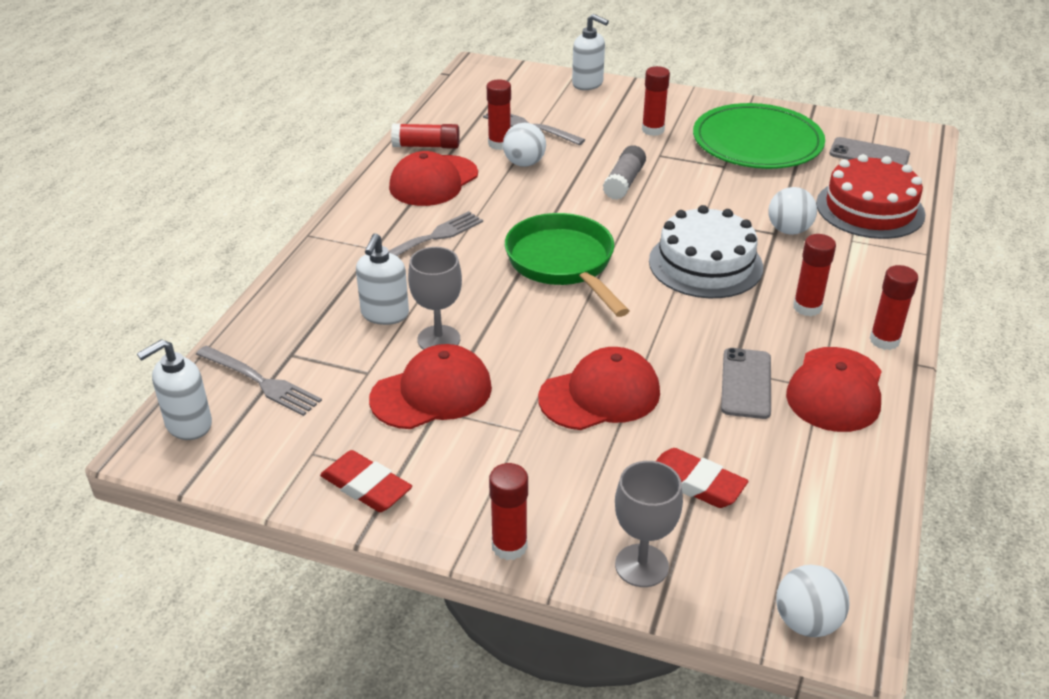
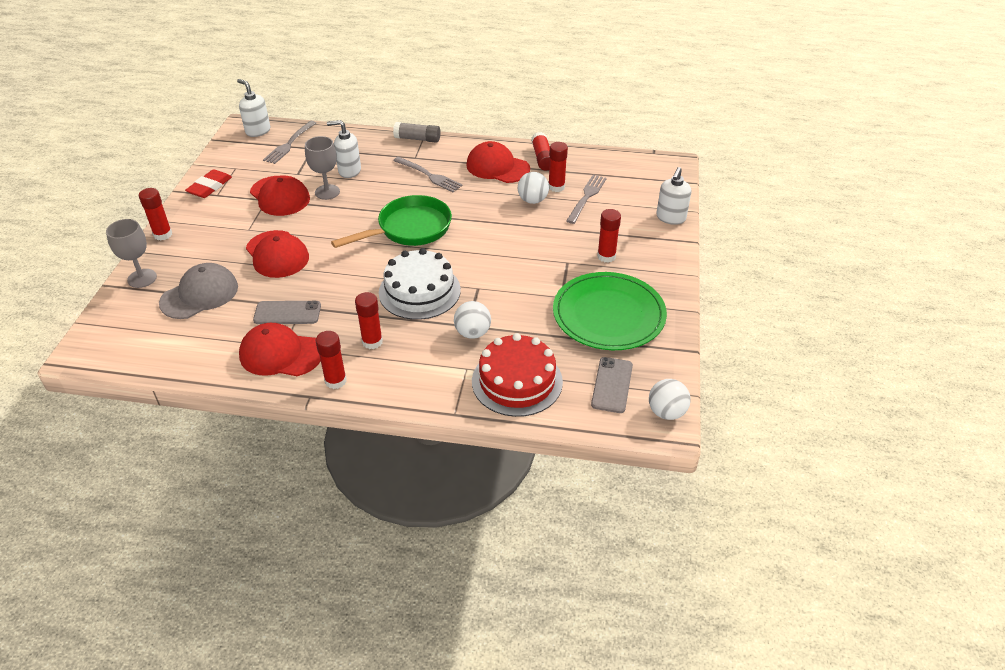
camera: 80 degrees right, 5 degrees up
(624, 182) = (520, 247): grey glue stick -> grey glue stick (417, 139)
(695, 483) = (200, 295): red eraser -> grey cap
(806, 622) = (92, 338): white ball -> white ball (666, 412)

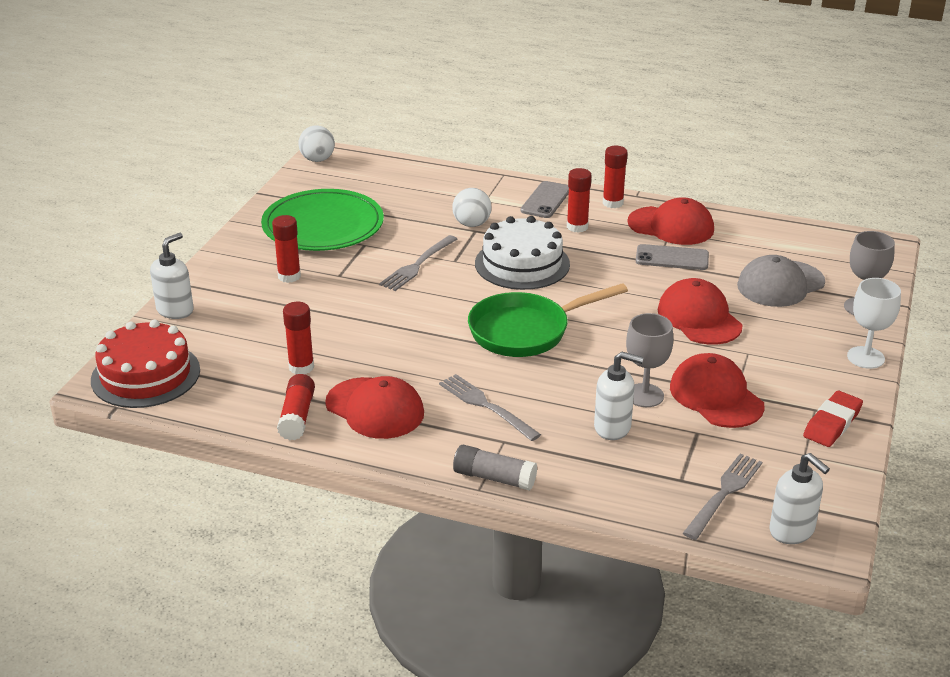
camera: 170 degrees left, 10 degrees down
(163, 234) = (865, 357): red glue stick -> white goblet
(517, 381) = (440, 188): red cake -> red cake (145, 375)
(532, 200) = (345, 351): white ball -> none
(586, 197) = (267, 348): grey fork -> grey fork (417, 265)
(612, 385) = (353, 178): grey phone -> grey phone (546, 200)

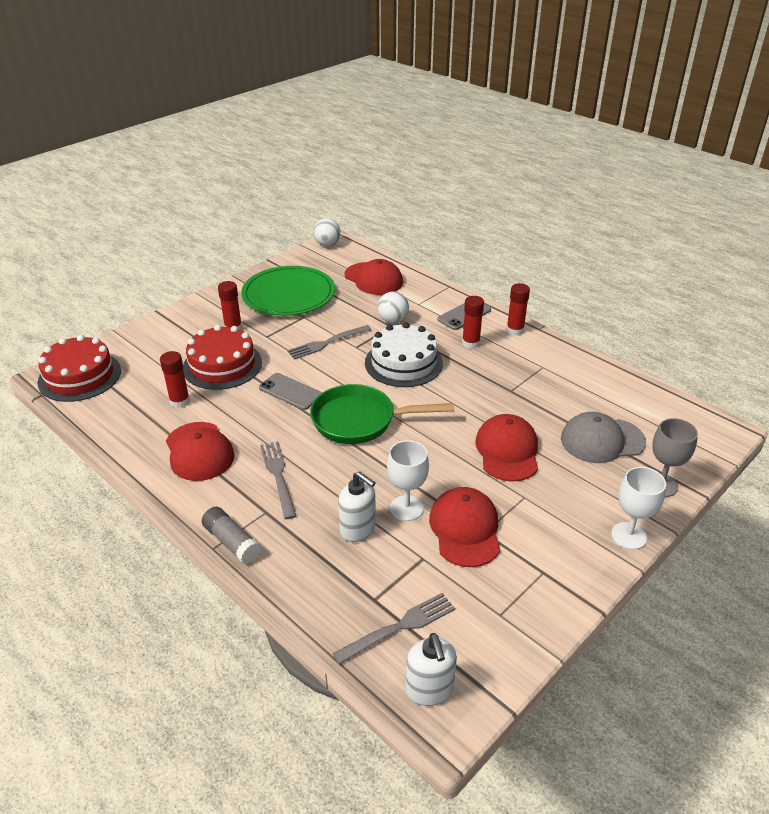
camera: 25 degrees right, 5 degrees up
(175, 310) = (140, 333): white soap dispenser -> none
(297, 417) = (143, 440): red glue stick -> none
(315, 318) = (222, 365): none -> red cake
(644, 395) = (406, 508): grey goblet -> white goblet
(671, 226) = (547, 362): red cap -> red cap (373, 279)
(672, 258) = (526, 390): grey phone -> grey phone (290, 392)
(832, 423) = (548, 592): red eraser -> none

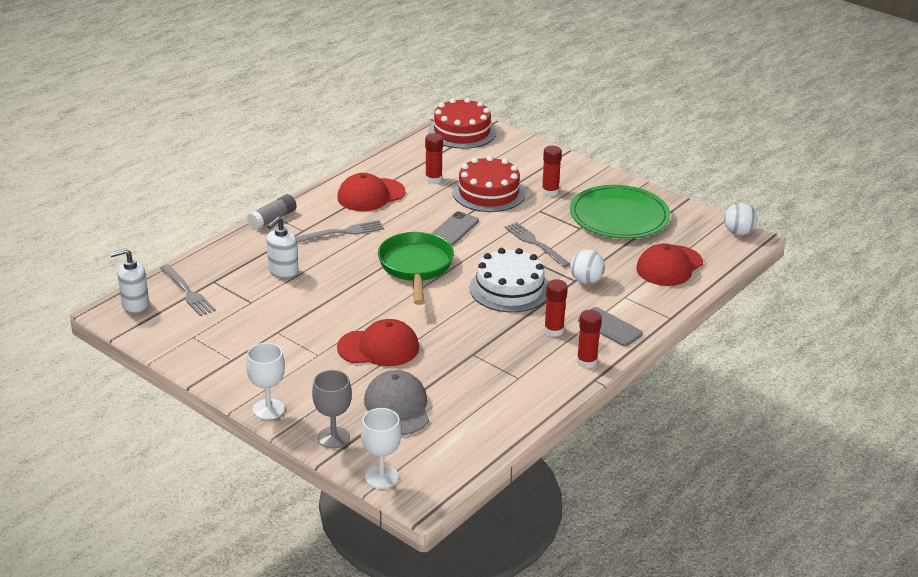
camera: 85 degrees right, 5 degrees down
(406, 508) = (305, 293): white goblet -> white goblet (381, 477)
(465, 529) = (280, 322): red cap -> none

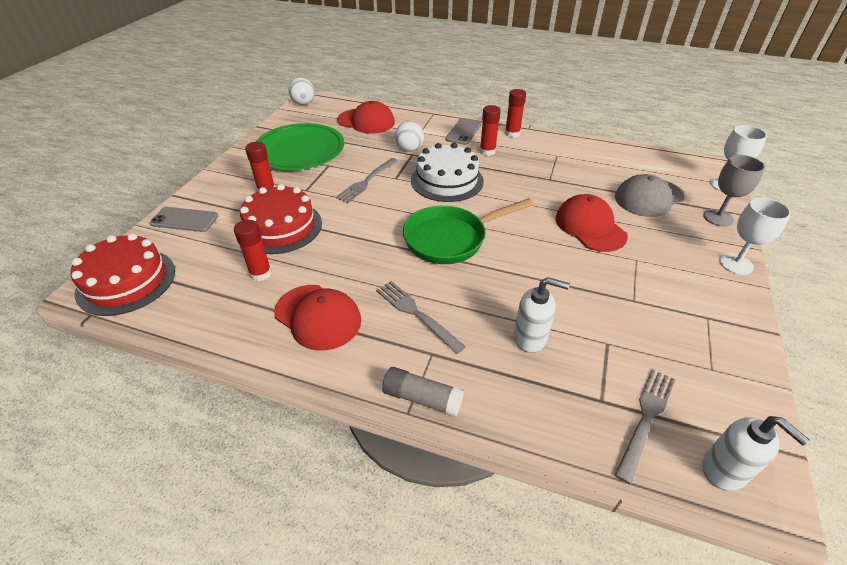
camera: 110 degrees left, 10 degrees up
(454, 229) = (366, 232): grey phone -> grey phone (184, 220)

